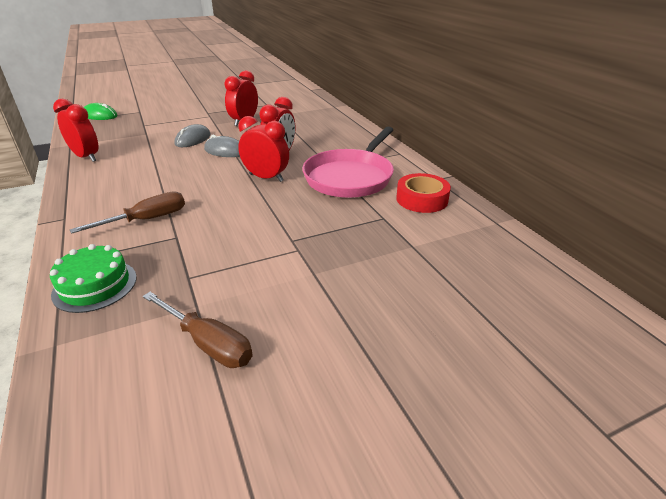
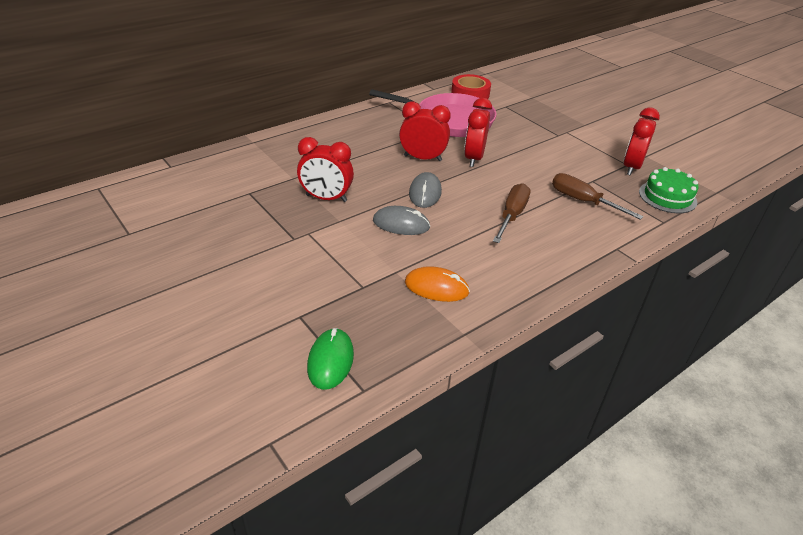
camera: 105 degrees left, 5 degrees up
(86, 157) = (493, 296): red clock -> red clock (631, 167)
(117, 142) = (436, 287): none -> orange mouse
(208, 343) = (666, 146): brown screwdriver -> brown screwdriver (512, 215)

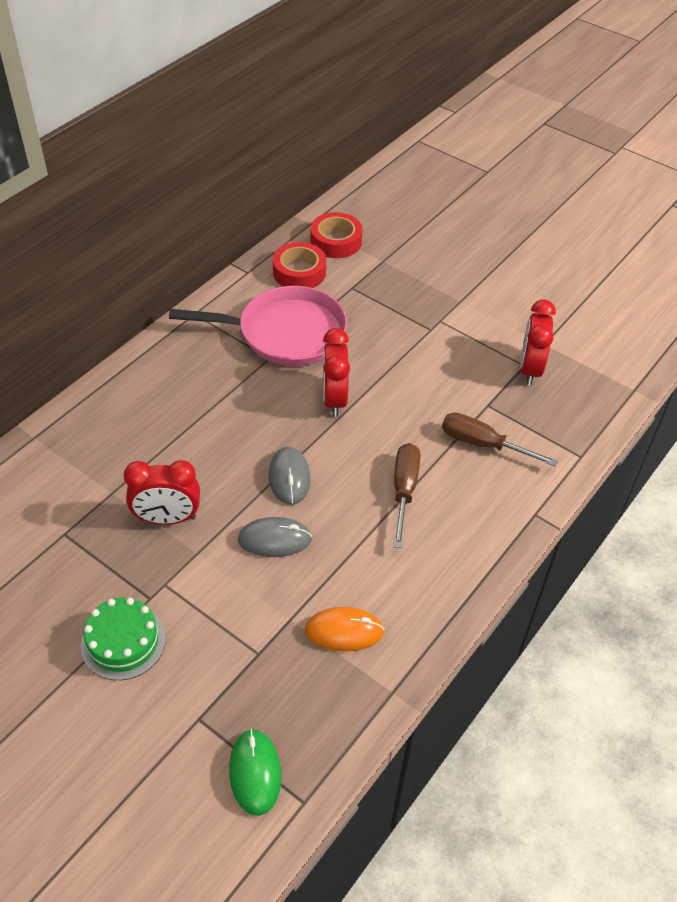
camera: 15 degrees left, 10 degrees up
(422, 158) = (269, 414): red clock -> none
(501, 83) = (336, 241): none -> red tape
(667, 197) = (579, 412): green cake -> green cake (123, 641)

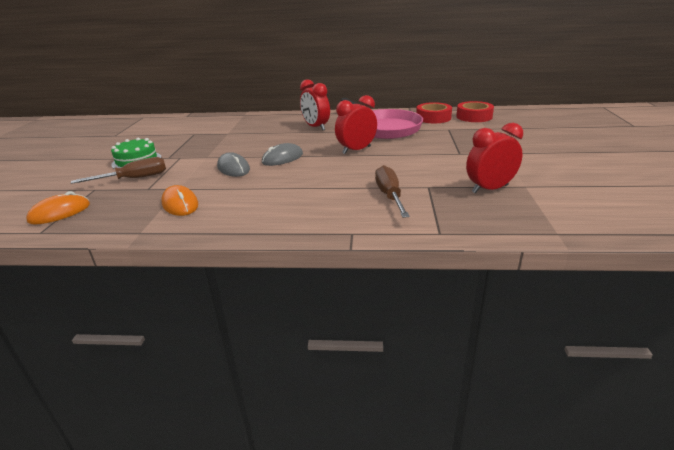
camera: 60 degrees right, 20 degrees down
(167, 518) = (223, 145): red clock -> red clock (316, 127)
(255, 772) = (60, 213): green mouse -> orange mouse
(404, 490) = (313, 186): brown screwdriver -> brown screwdriver (134, 178)

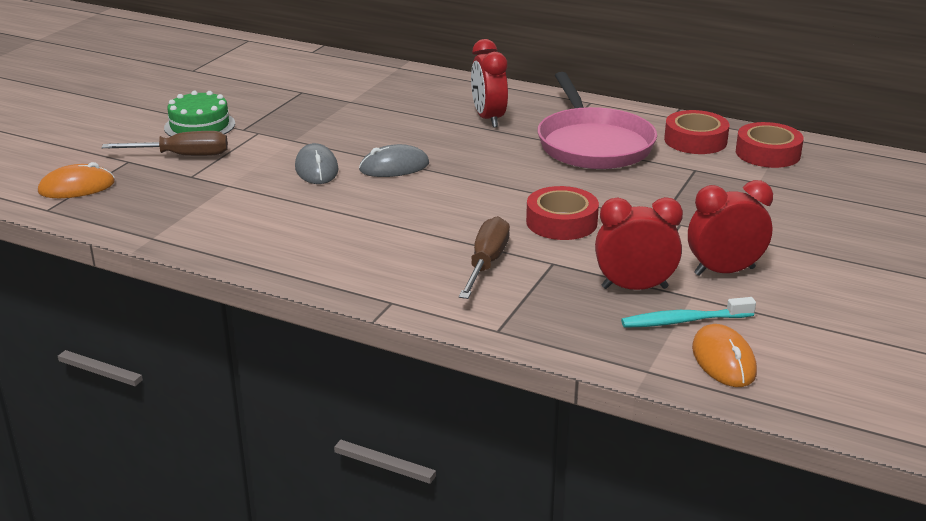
camera: 20 degrees right, 0 degrees up
(180, 204) = (217, 209): orange mouse -> orange mouse (723, 360)
(356, 150) = (511, 177): red clock -> red clock (724, 271)
(409, 165) = (561, 222): none -> red tape
(539, 200) = (683, 321): none -> turquoise toothbrush

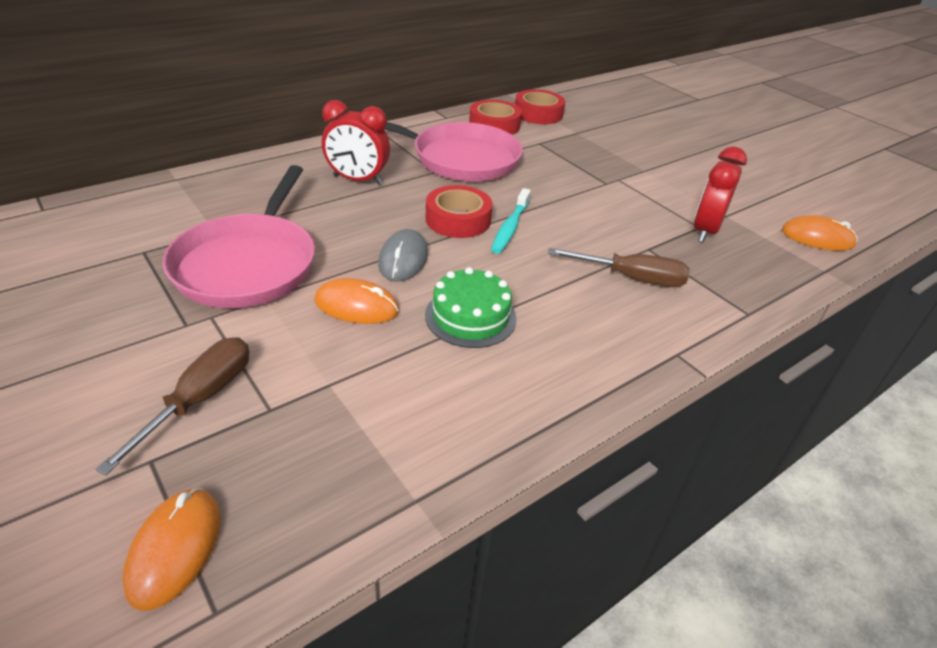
camera: 65 degrees left, 10 degrees up
(199, 126) = (126, 357): green cake -> green cake (470, 316)
(316, 169) = (356, 306): grey mouse -> orange mouse
(324, 123) = (248, 264): none -> pink pan
(486, 263) = (632, 278): brown screwdriver -> brown screwdriver turned 150 degrees clockwise
(561, 222) = (583, 220): red tape -> red tape (458, 219)
(683, 321) = (760, 231): turquoise toothbrush -> turquoise toothbrush (510, 227)
(724, 271) = (697, 191): red clock -> none

